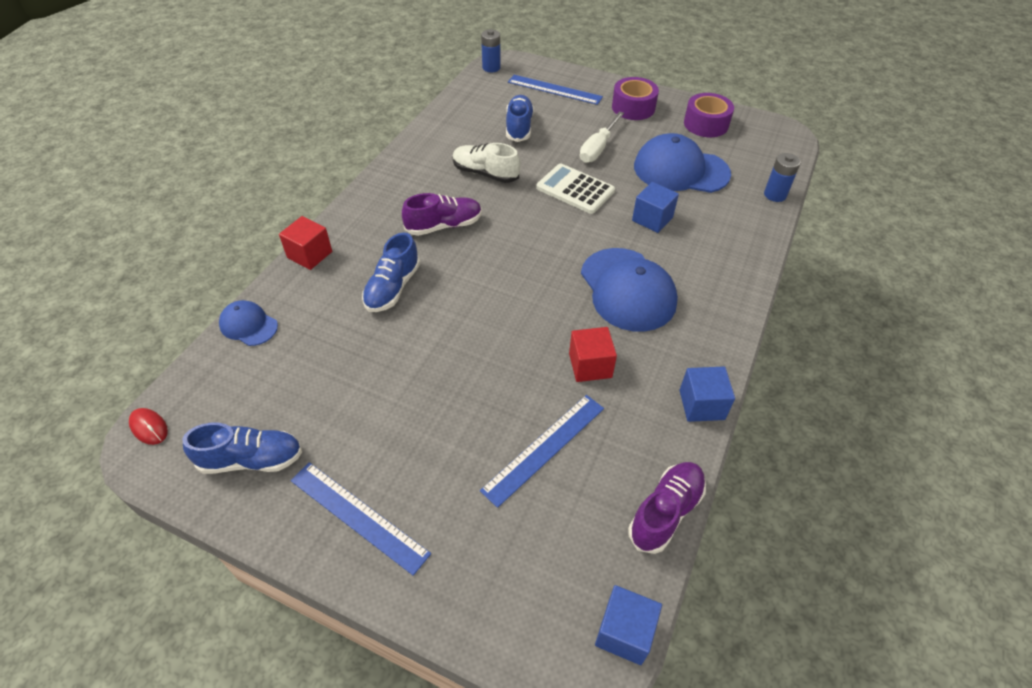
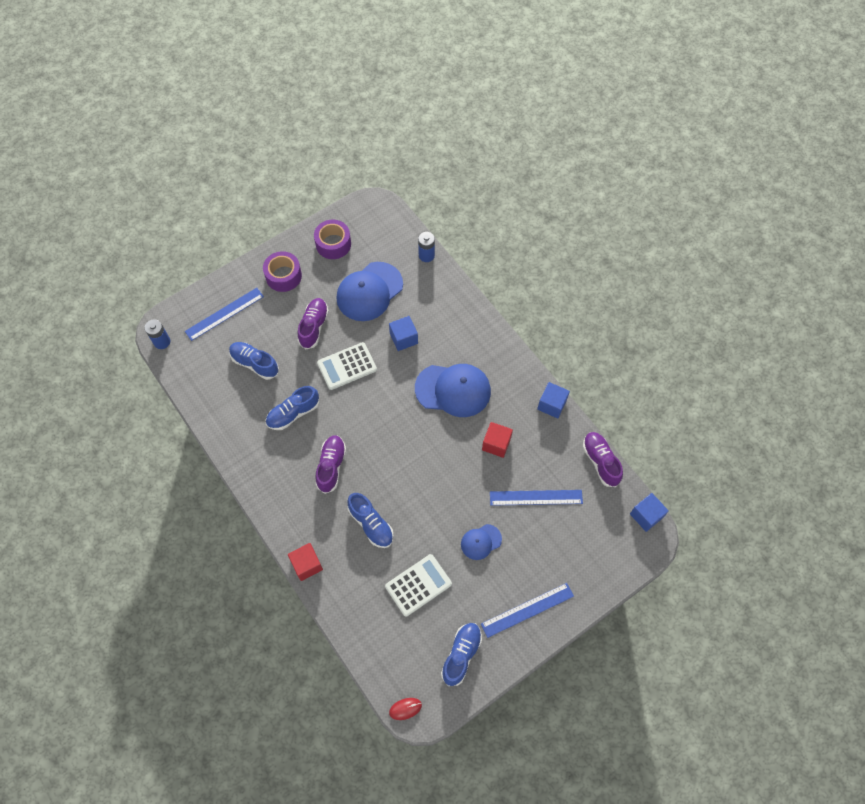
camera: 60 degrees left, 15 degrees up
(248, 325) = (352, 626): blue cap -> blue cap (481, 542)
(334, 367) = (418, 585): none -> white calculator
(485, 173) = (293, 413): white shoe -> blue shoe
(544, 448) = (536, 497): blue ruler -> blue ruler turned 75 degrees counterclockwise
(598, 148) = (314, 327): white screwdriver -> purple shoe

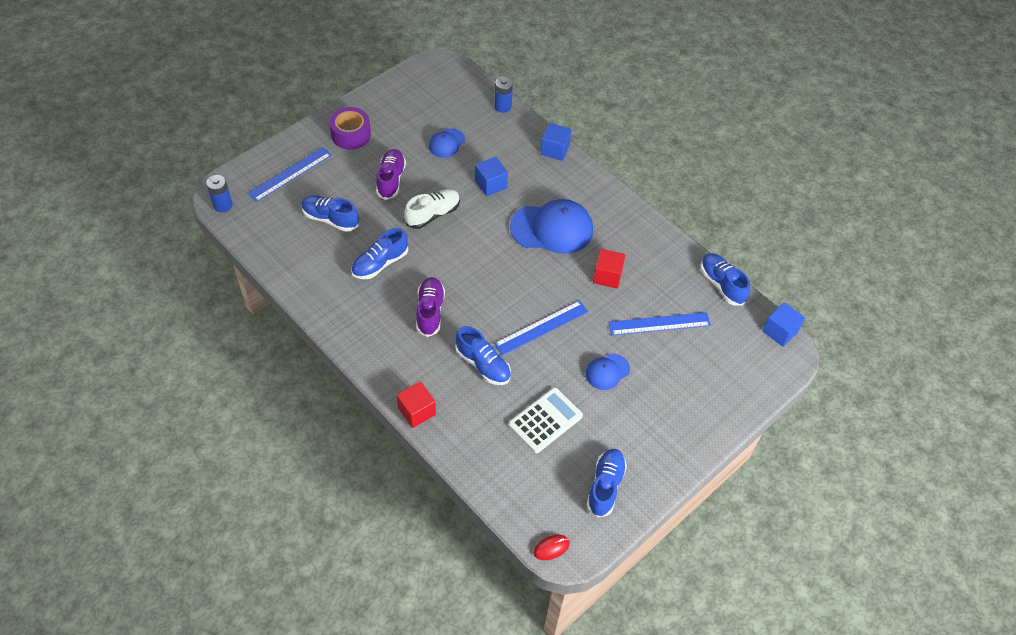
camera: 10 degrees left, 10 degrees down
(333, 244) = (401, 102): purple tape -> none
(347, 366) = (433, 214): white calculator -> white shoe
(369, 292) = (447, 143): blue cap -> blue cap, size x0.52
(527, 610) = (670, 434): blue ruler -> blue ruler (541, 327)
(552, 404) = (660, 235): blue cube -> blue cube (555, 150)
(600, 462) = (722, 284): purple shoe -> blue shoe

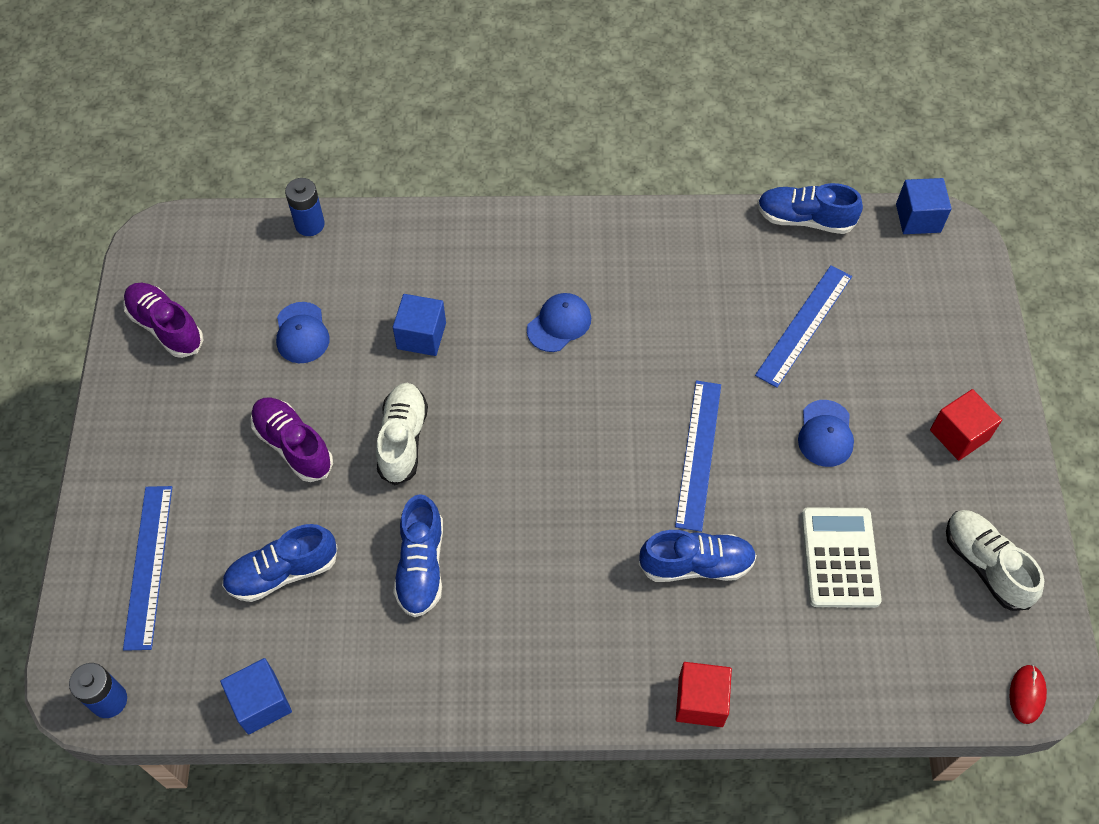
camera: 45 degrees left, 5 degrees up
(351, 134) = (162, 435): purple tape -> none
(430, 311) = (557, 564): purple shoe -> purple shoe (166, 327)
(552, 228) = (559, 324): blue cap -> blue cap, size x0.52
(555, 150) = (440, 224): blue cube -> blue cube (261, 703)
(605, 486) = (985, 565): blue shoe -> white shoe
(607, 276) = (686, 322): red cube -> red cube (959, 435)

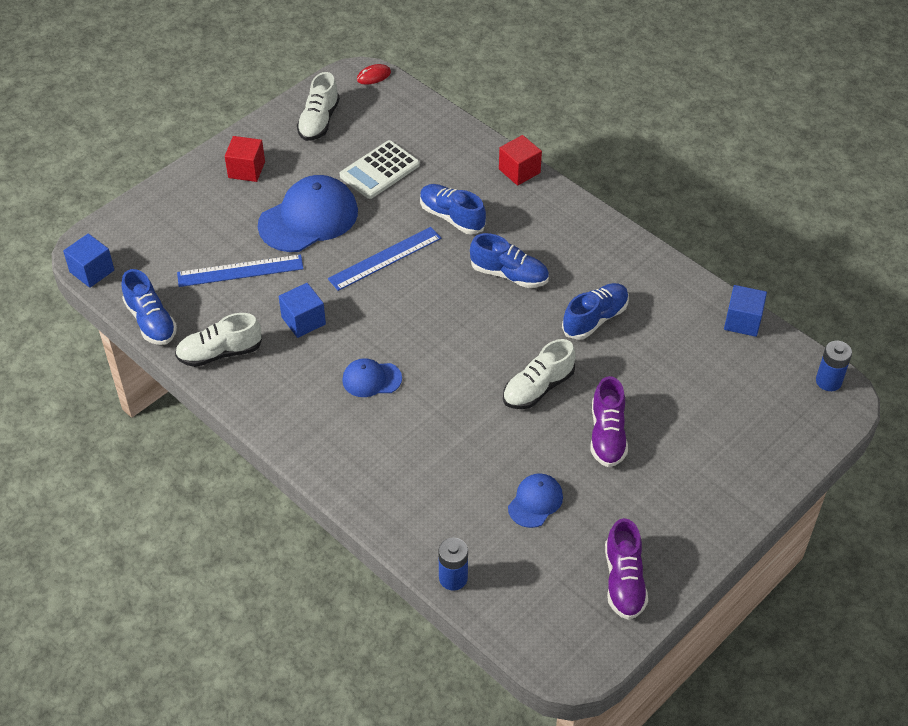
camera: 135 degrees left, 10 degrees down
(148, 566) = (754, 433): blue ruler -> none
(283, 572) = (676, 372): blue shoe -> blue shoe (509, 275)
(421, 336) = (461, 438): blue cube -> blue cube (303, 321)
(712, 241) = (220, 353): none -> white shoe
(825, 434) = (308, 218): blue cap -> blue cap, size x1.93

